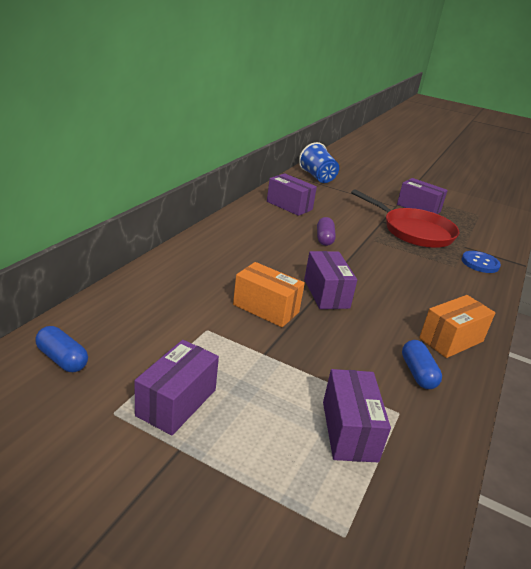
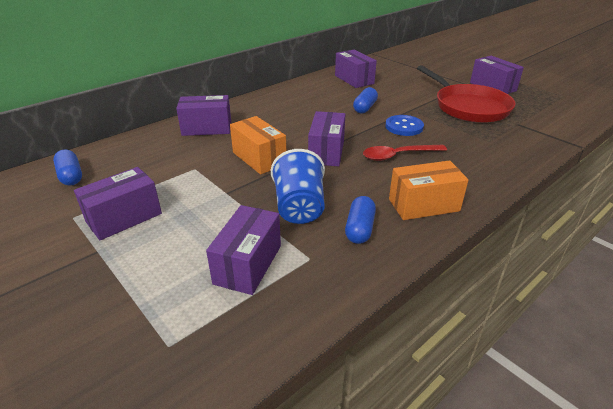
camera: 25 degrees right, 5 degrees up
(179, 277) = (207, 128): none -> purple box
(317, 177) = (403, 57): blue cup -> blue cup (299, 207)
(324, 239) = (365, 108): purple capsule -> blue capsule
(393, 290) = (398, 156): none -> red spoon
(480, 263) = (522, 140): blue button -> blue button (404, 127)

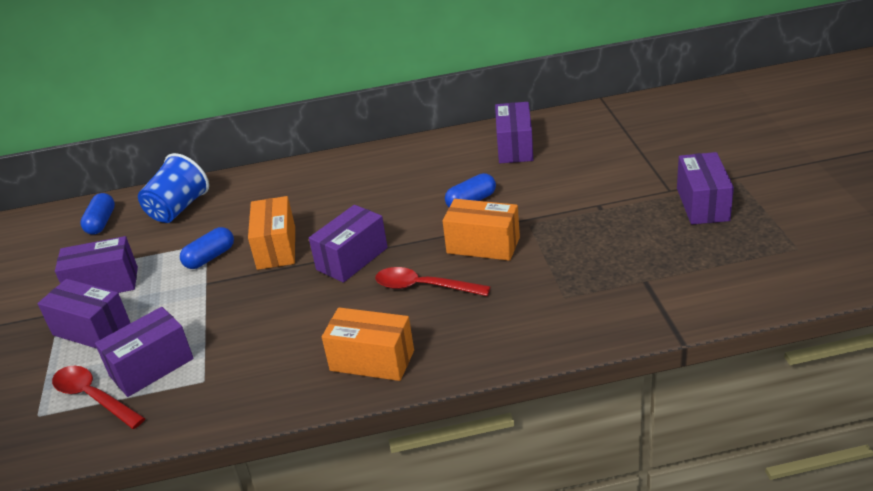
camera: 35 degrees right, 0 degrees up
(207, 128) = (266, 191): purple box -> purple box (92, 330)
(215, 307) = (93, 397): none -> red spoon
(299, 207) = (251, 322): blue cup -> blue cup (178, 209)
(359, 229) = (279, 365): blue capsule -> blue capsule (210, 257)
(404, 127) = (483, 245): blue button -> orange box
(468, 107) = (613, 233): red pan -> none

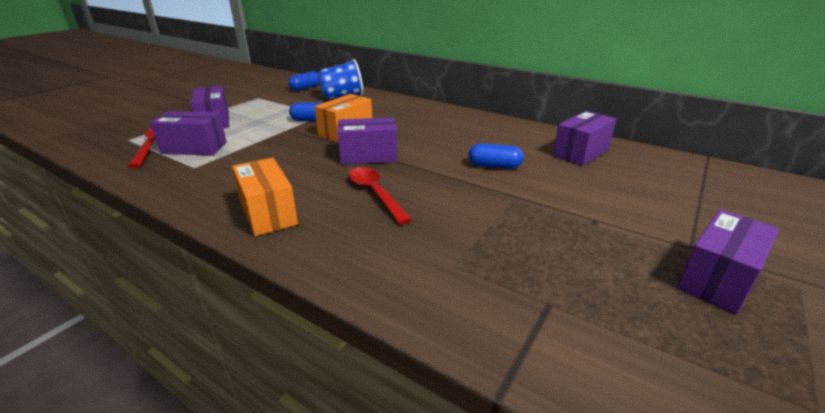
camera: 40 degrees right, 5 degrees down
(104, 284) = (256, 108): purple box -> none
(483, 245) = (456, 194): orange box -> none

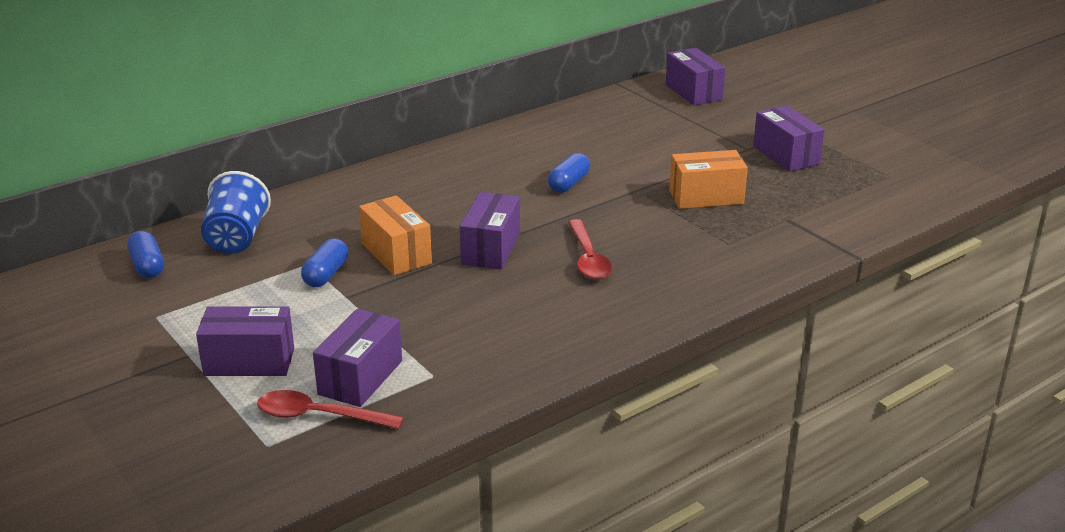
camera: 70 degrees left, 0 degrees up
(268, 213) = (594, 324): orange box -> orange box (706, 197)
(375, 193) = (588, 259): red spoon -> red spoon turned 90 degrees counterclockwise
(580, 153) = (569, 133): purple box -> purple box (693, 92)

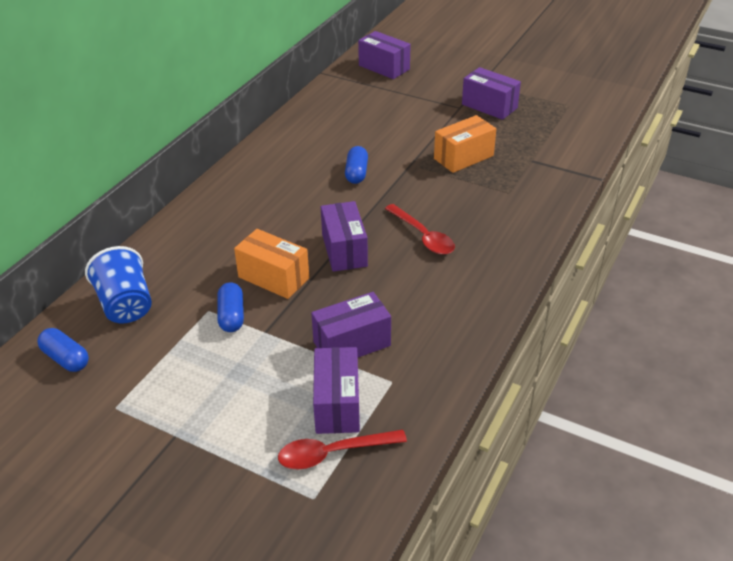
camera: 25 degrees left, 10 degrees up
(249, 361) = (234, 422): purple box -> purple box (352, 343)

